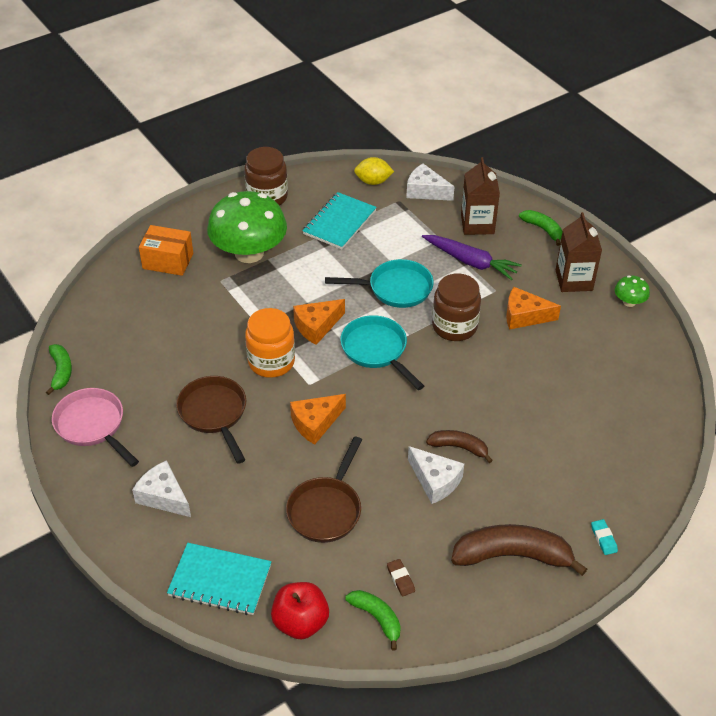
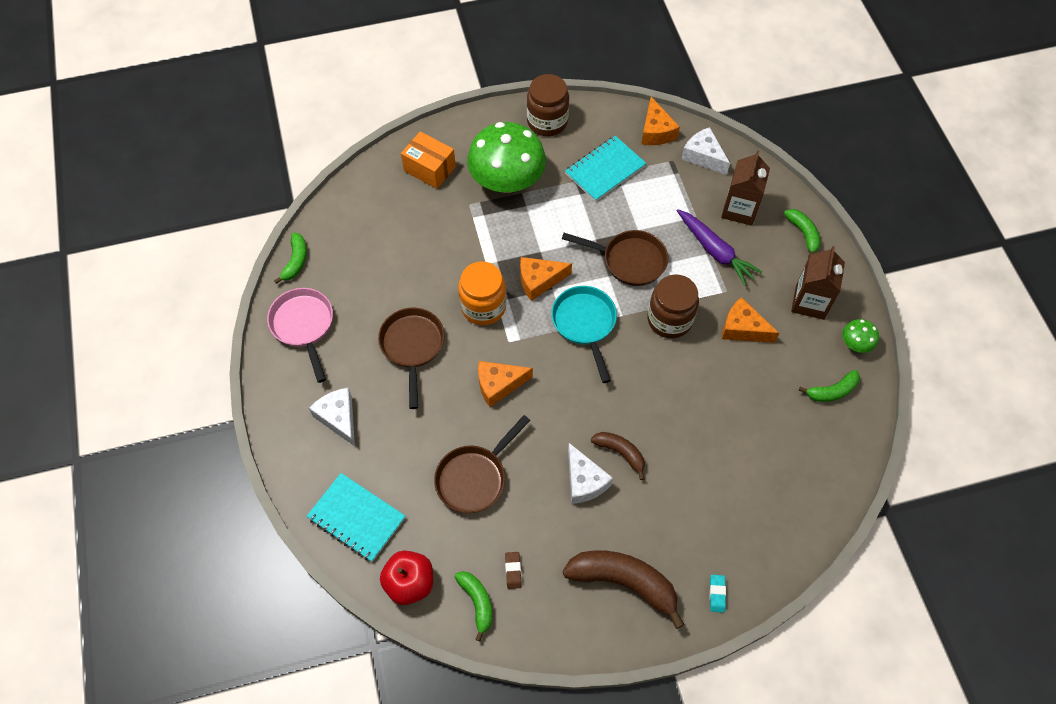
camera: 20 degrees right, 15 degrees up
(373, 181) = (656, 131): yellow lemon -> orange cheese
(395, 289) = (629, 261): turquoise pan -> brown pan
(627, 344) = (832, 391): none -> green banana

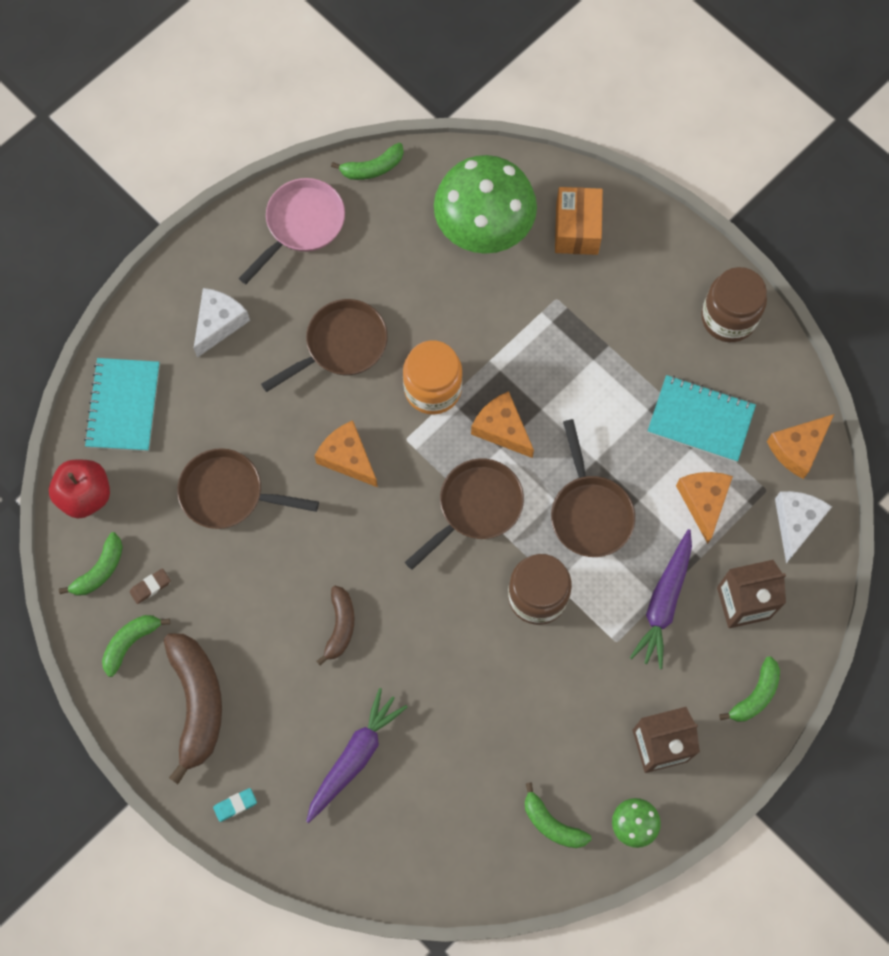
camera: 60 degrees right, 10 degrees up
(507, 181) = (614, 320): green mushroom -> green mushroom (484, 226)
(549, 608) = (130, 642): none -> green banana
(584, 481) = (286, 605): white cheese -> none
(585, 324) = (476, 507): turquoise pan -> brown pan
(722, 492) = (355, 757): none -> purple carrot
(742, 328) = (575, 684): orange cheese -> orange cheese (703, 502)

